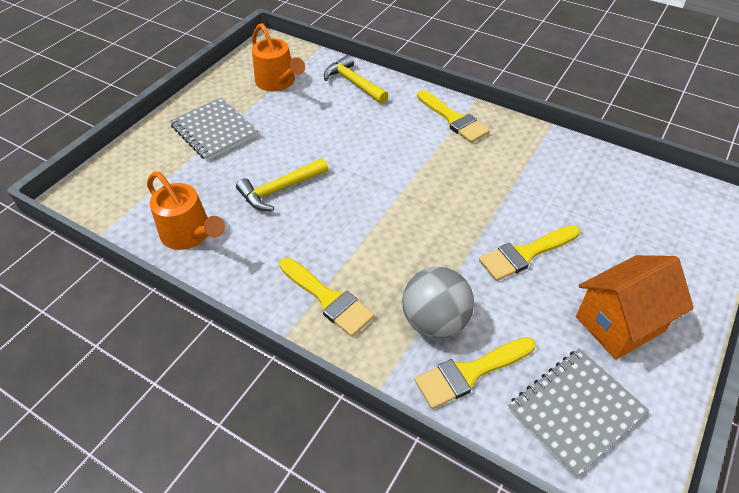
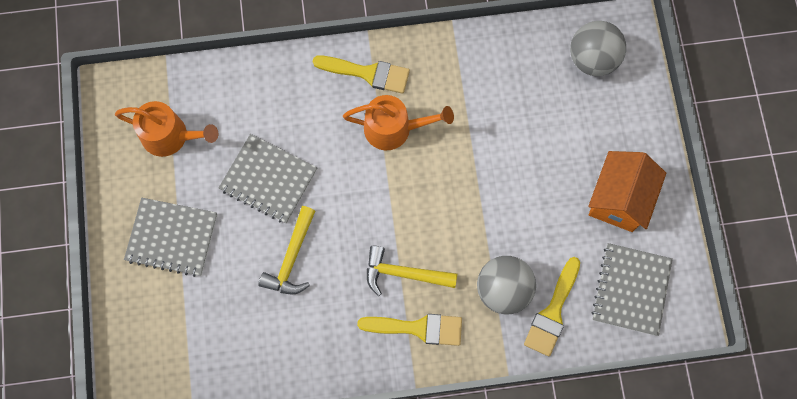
camera: 40 degrees left, 25 degrees up
(190, 234) = (263, 354): orange watering can -> orange watering can (394, 128)
(316, 137) = (268, 179): none -> grey notebook
(353, 83) = (242, 87): yellow hammer -> yellow hammer (403, 273)
(525, 254) = (522, 183): yellow brush -> none
(670, 207) = (592, 59): none -> grey ball

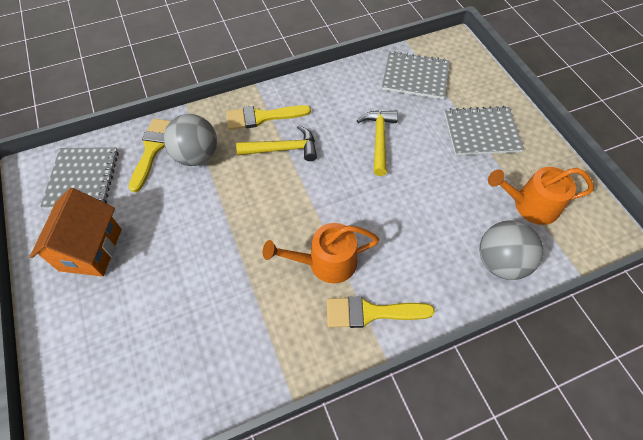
camera: 165 degrees right, 15 degrees down
(268, 179) = (425, 191): grey notebook -> grey notebook (415, 77)
(592, 59) = (116, 398): grey ball -> grey ball (500, 262)

